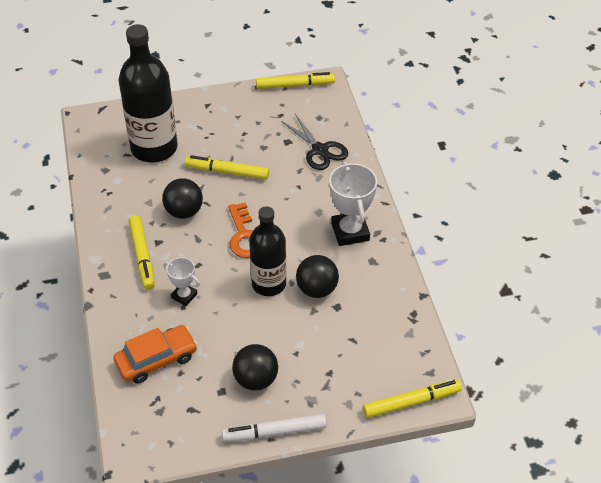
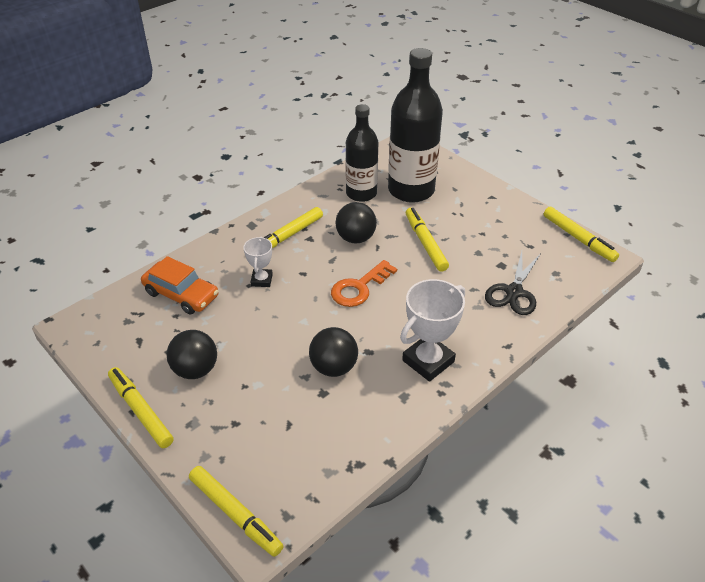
camera: 60 degrees right, 5 degrees down
(269, 284) = (315, 329): black bottle -> black bottle (361, 193)
(274, 432) = (141, 411): white marker -> yellow marker

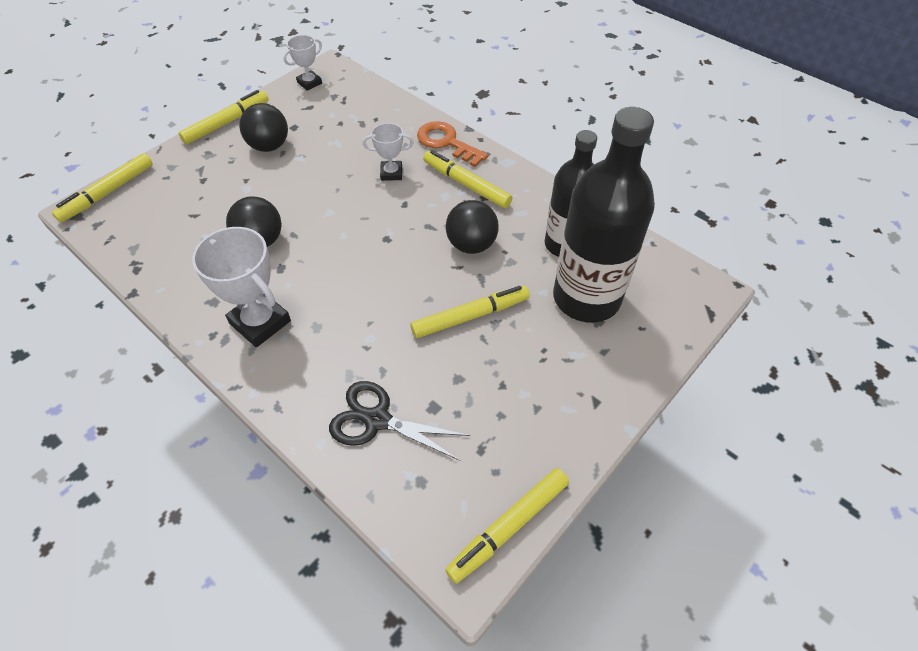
camera: 85 degrees right, 10 degrees up
(94, 341) = (309, 83): none -> white trophy
(181, 294) = (368, 121): orange car -> none
(359, 288) = (381, 254): orange key -> orange key (446, 142)

